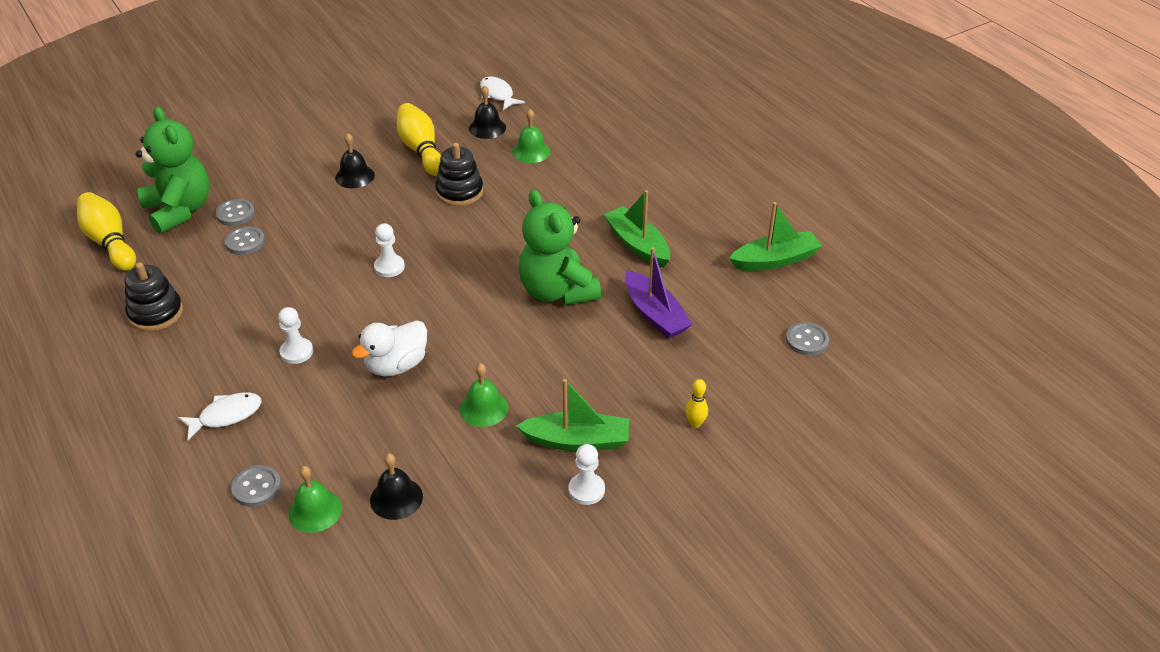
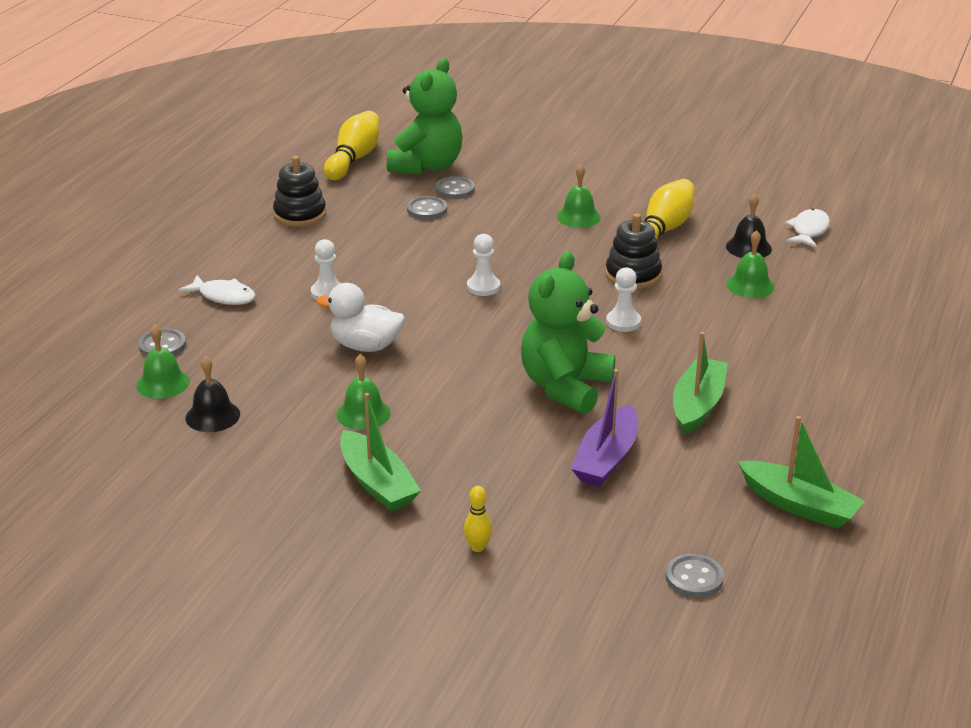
camera: 55 degrees right, 10 degrees down
(354, 176) = (578, 217): black bell -> green bell
(586, 490) = (320, 515): white pawn -> white pawn (623, 322)

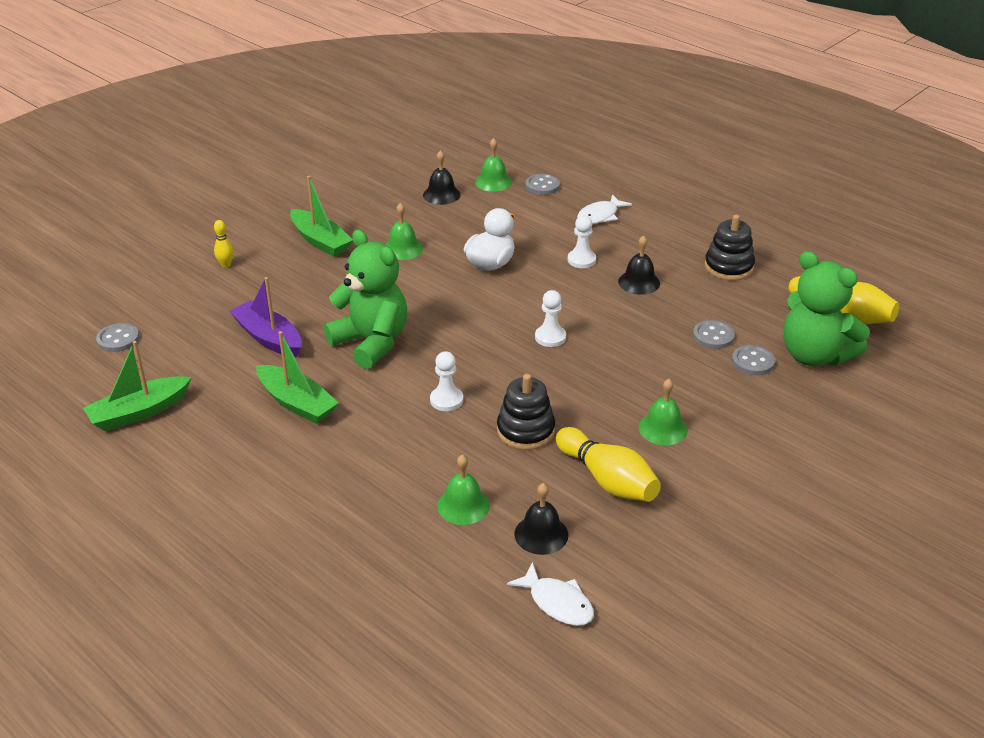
camera: 110 degrees right, 5 degrees up
(354, 256) = (639, 282): none -> black bell
(377, 483) = (320, 241): green boat -> green boat turned 120 degrees counterclockwise

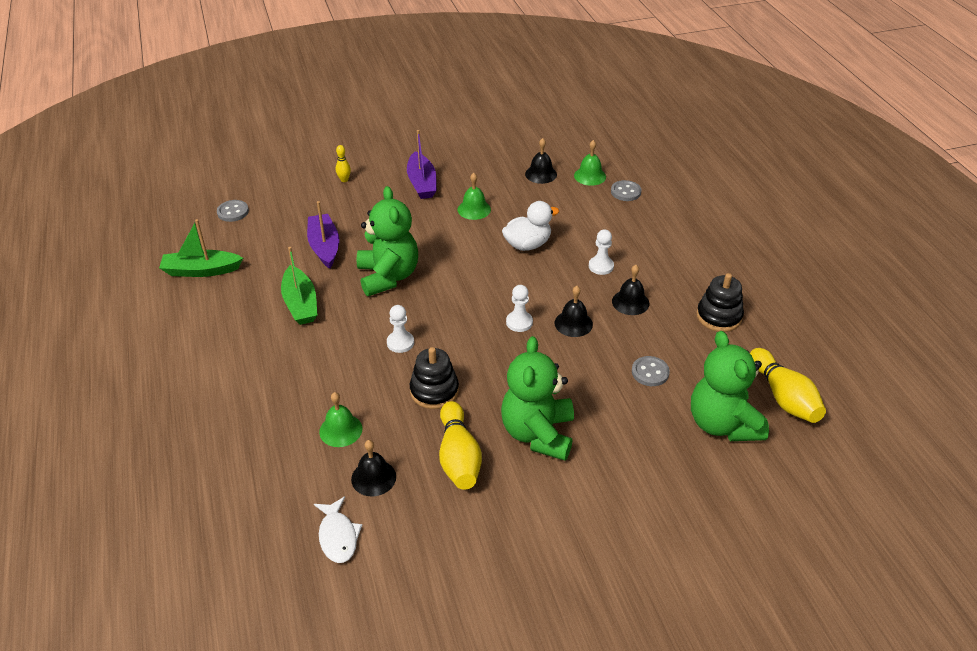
camera: 30 degrees right, 5 degrees up
(320, 241) = (422, 183): green boat -> purple boat
(600, 216) = (649, 233): white fish -> none
(603, 319) = (573, 323): none -> black bell
(663, 428) = (538, 434): green bell -> green teddy bear
(753, 362) = (663, 408): grey button -> none

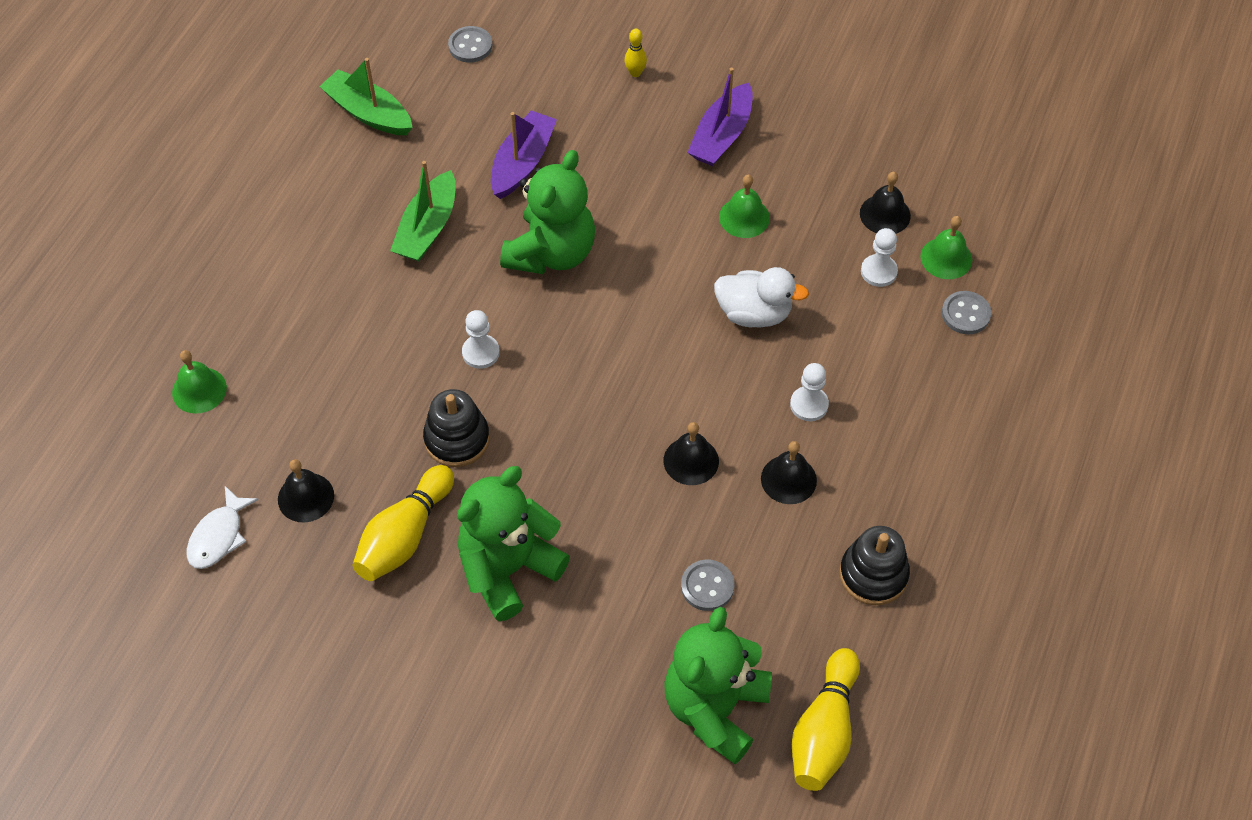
camera: 40 degrees right, 15 degrees up
(340, 430) = (325, 419): green bell -> green bell (199, 390)
(519, 322) = (632, 416): white pawn -> white pawn (878, 271)

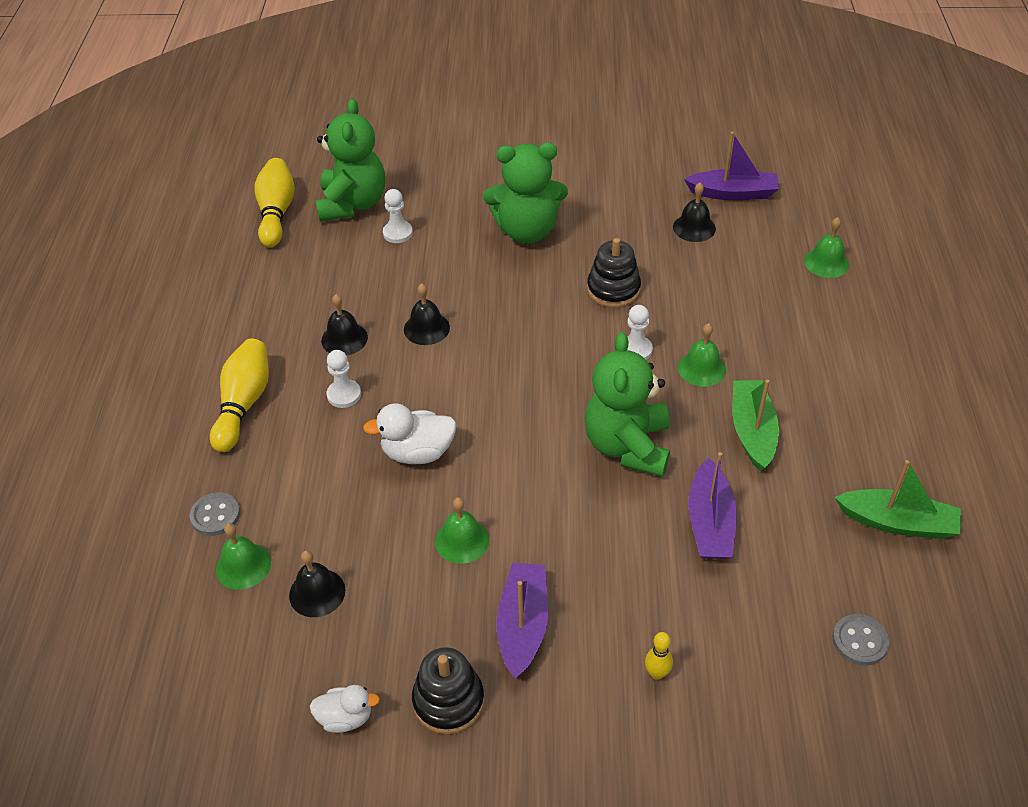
camera: 160 degrees right, 10 degrees down
(218, 536) = (733, 193): white fish -> purple boat
(405, 535) = (610, 228): yellow bowling pin -> yellow bowling pin (243, 404)
(428, 308) = (701, 368): none -> green bell
(508, 569) = (527, 231): green teddy bear -> green teddy bear turned 60 degrees clockwise
(707, 586) = (382, 260): grey button -> none
(873, 574) = (262, 300): black stacking toy -> black stacking toy (448, 701)
(878, 271) = (309, 529): white pawn -> white pawn (398, 233)
(884, 117) = (345, 718): none -> white duck

